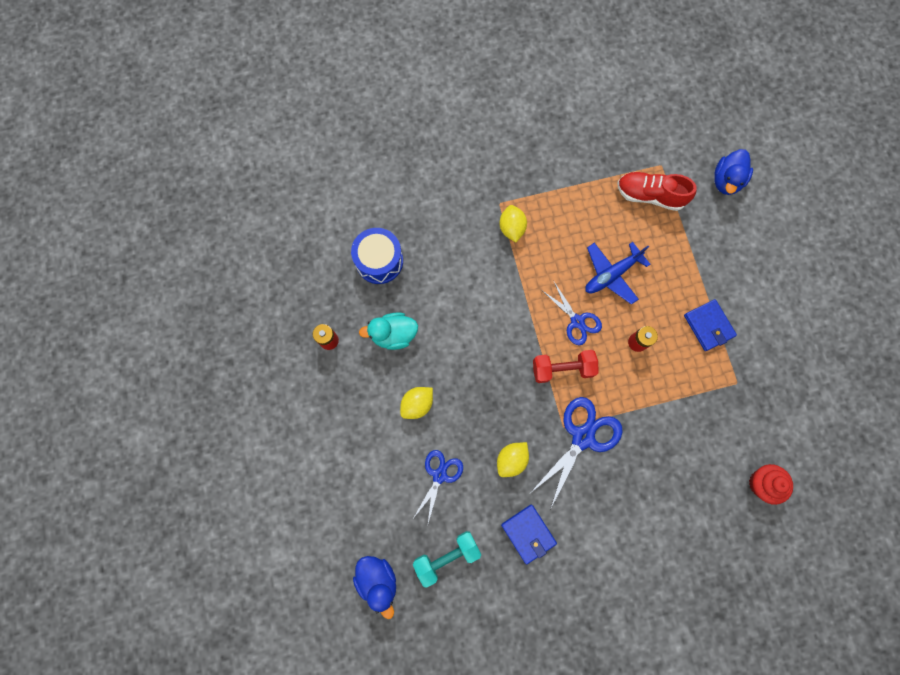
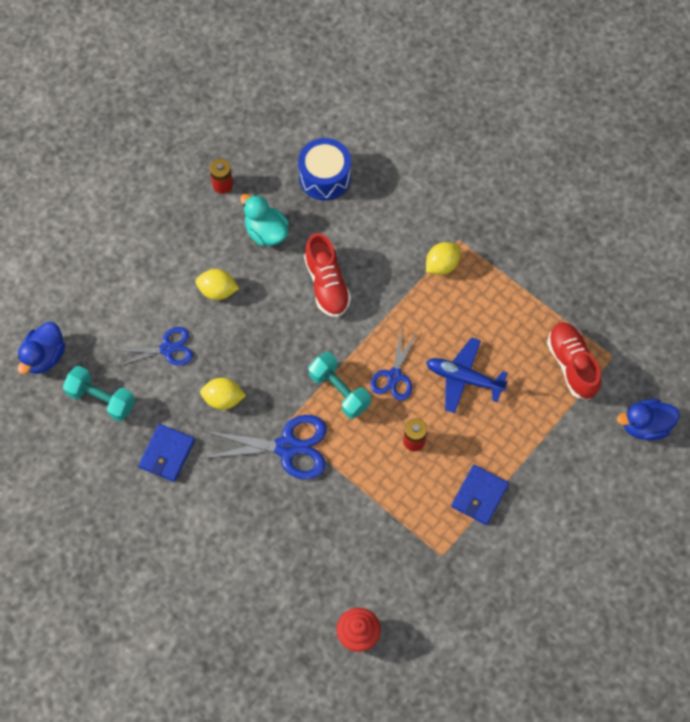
camera: 55 degrees right, 10 degrees down
(469, 319) = (327, 284): none -> red shoe
(562, 368) = (339, 391): red dumbbell -> turquoise dumbbell

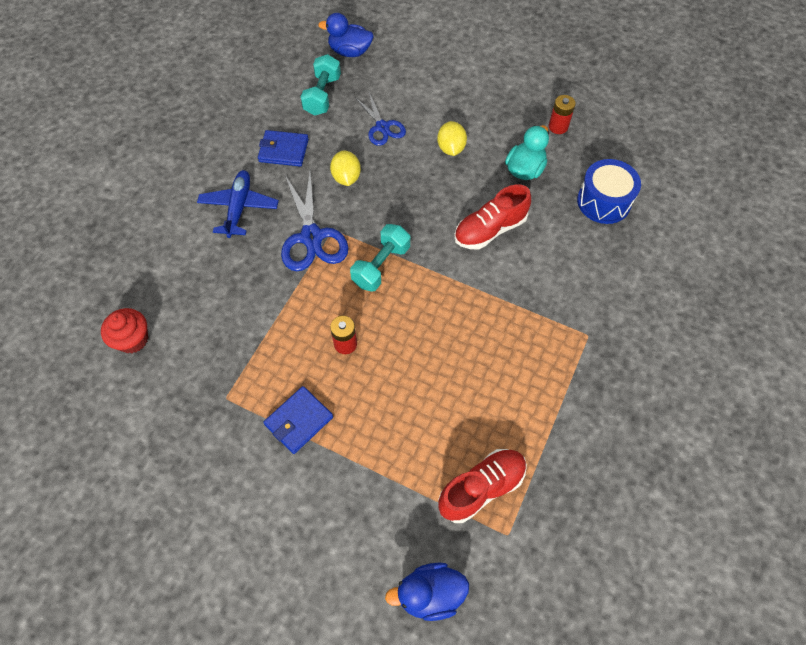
camera: 75 degrees right, 5 degrees down
(394, 376) = (411, 310): blue scissors -> none
(442, 265) = (551, 326): yellow lemon -> none
(464, 378) = (428, 376): blue plane -> blue plane (239, 208)
(479, 496) = (299, 421): blue wallet -> blue wallet turned 60 degrees counterclockwise
(645, 426) = (430, 594): blue duck -> blue duck turned 75 degrees counterclockwise

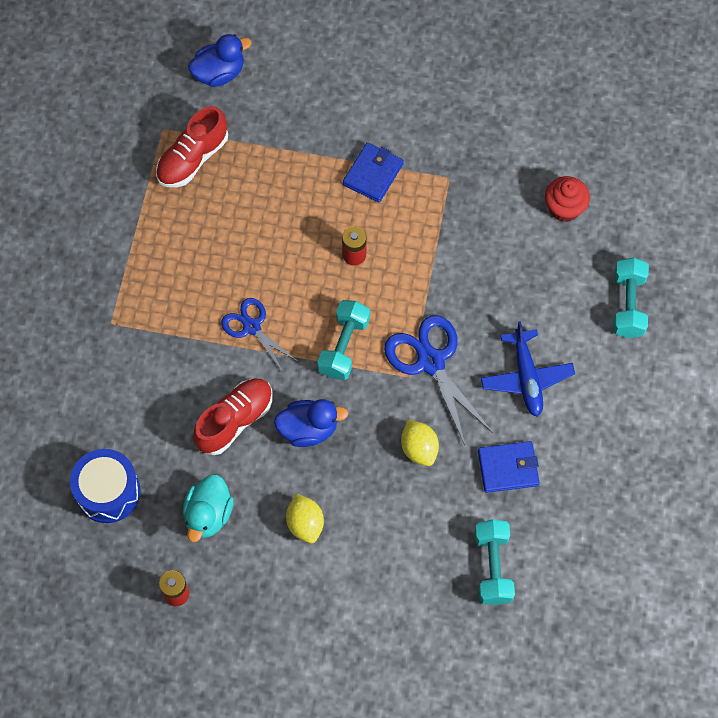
camera: 165 degrees right, 5 degrees up
(126, 243) = (628, 305): none -> turquoise dumbbell
(350, 52) = (484, 655): blue duck -> blue duck (308, 429)
(382, 127) = (399, 535): blue scissors -> blue scissors (251, 327)

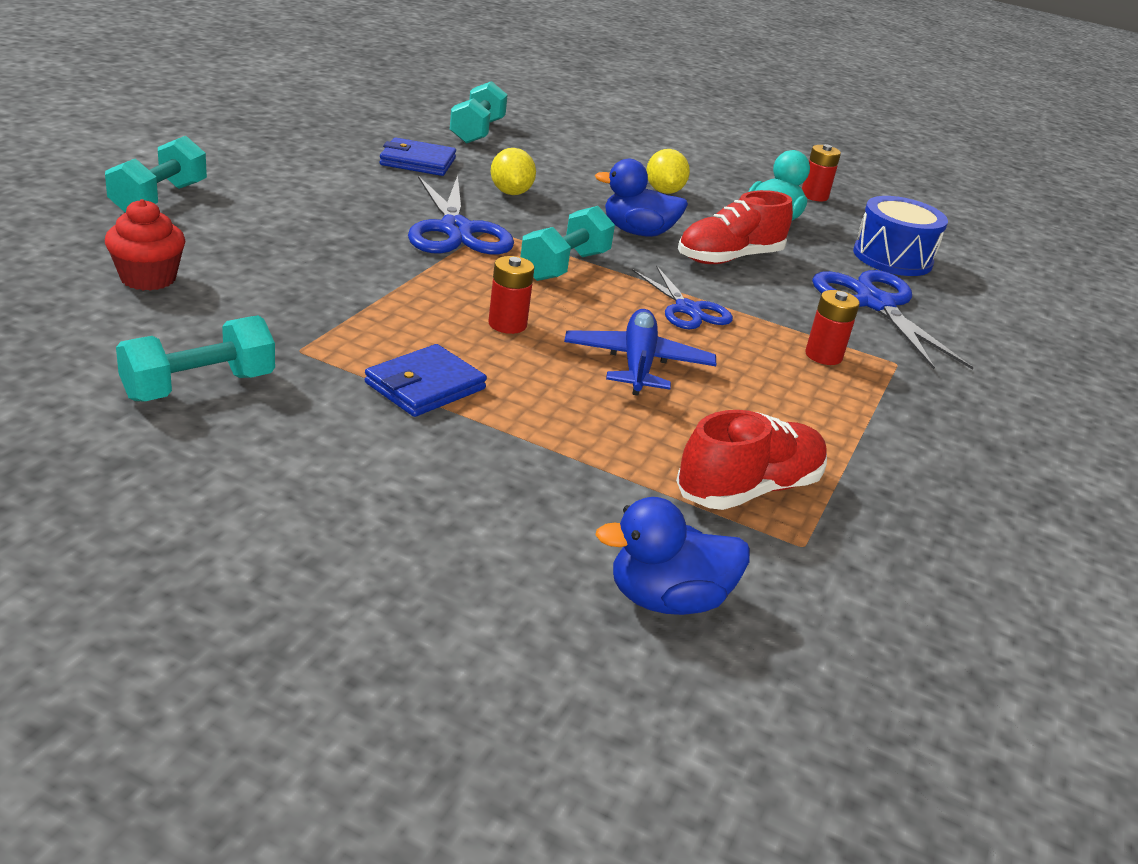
camera: 170 degrees left, 35 degrees down
(124, 401) = (875, 304): none -> blue scissors
(159, 309) = (823, 356): none -> red battery
(475, 127) = (199, 387): none -> turquoise dumbbell
(526, 377) = (345, 194): blue plane -> blue plane (637, 364)

